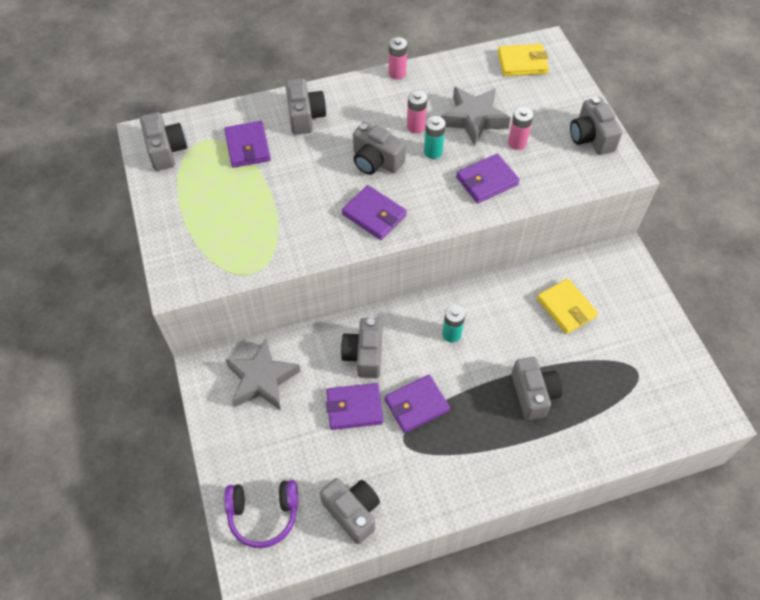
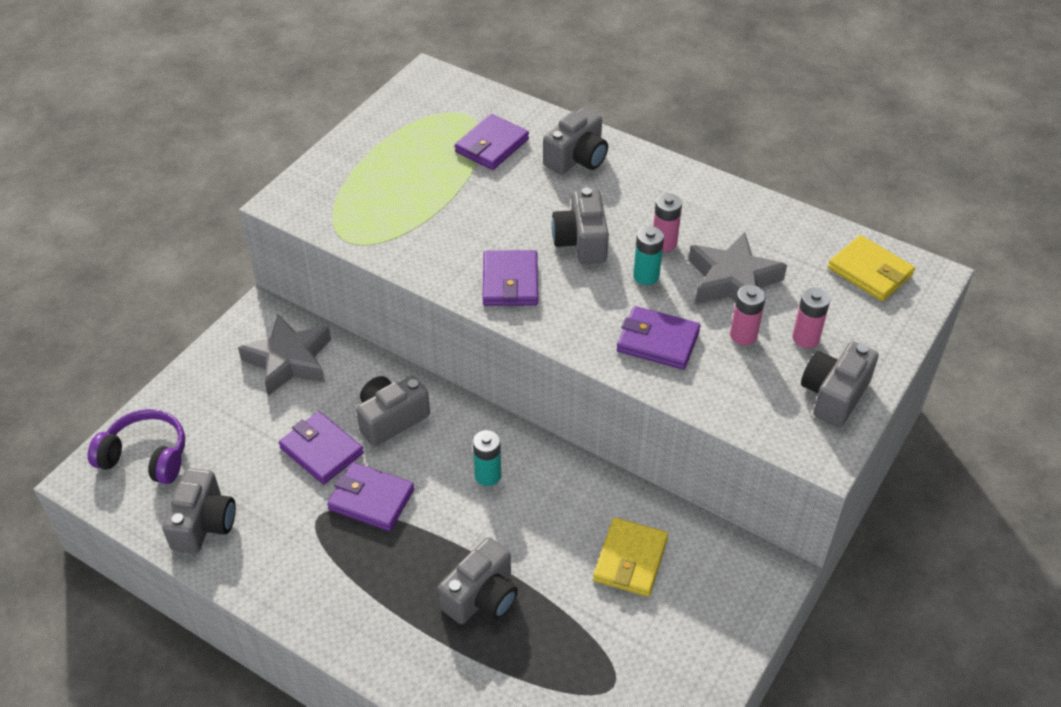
camera: 50 degrees right, 10 degrees down
(166, 150) = (426, 100): grey camera -> none
(263, 514) = (146, 456): purple headphones -> purple headphones turned 150 degrees clockwise
(397, 73) = (719, 186): pink battery -> pink battery (805, 338)

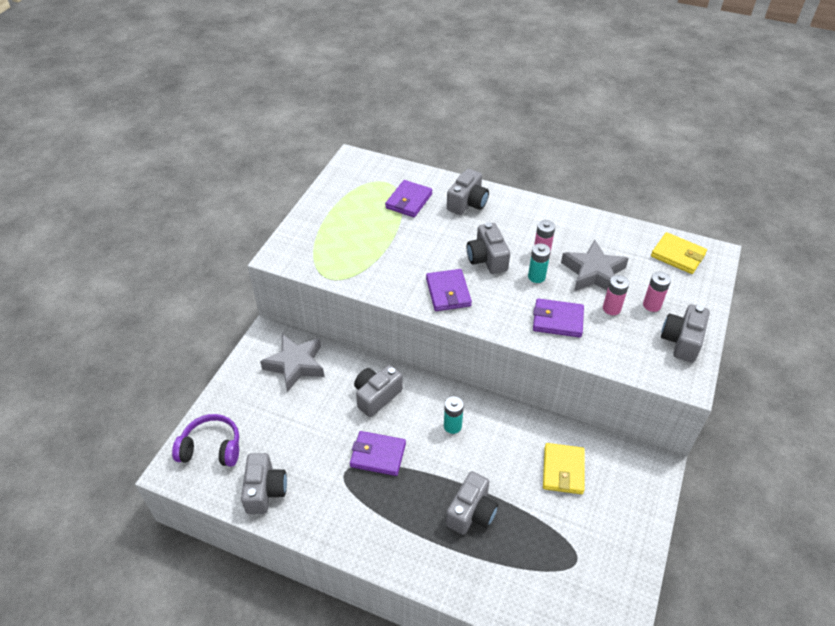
camera: 10 degrees left, 0 degrees up
(321, 450) = (334, 425): purple wallet -> none

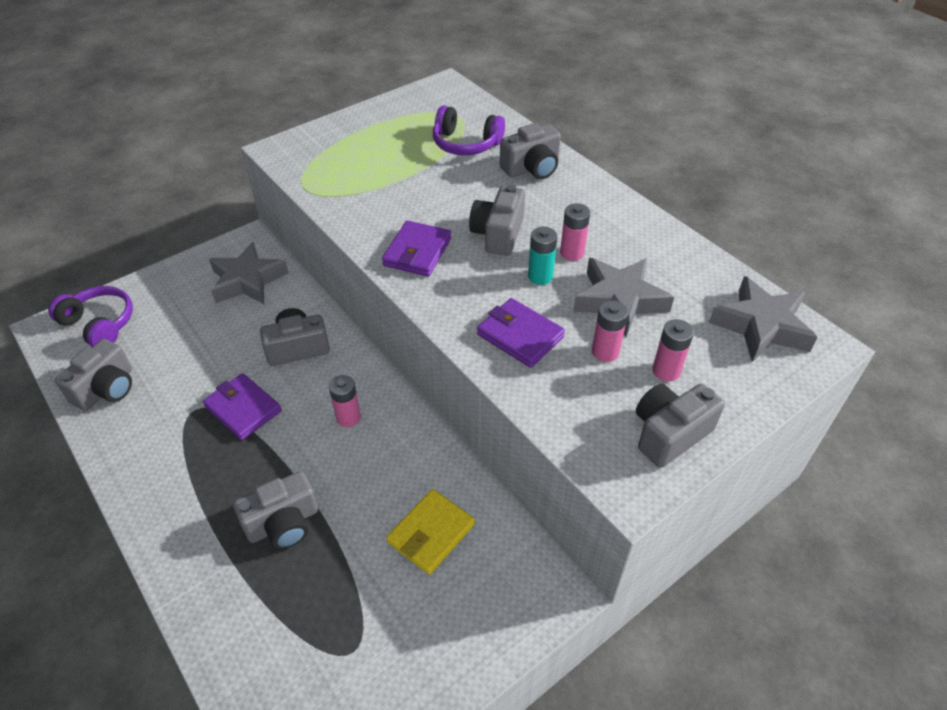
camera: 30 degrees right, 0 degrees up
(409, 201) = (466, 144): purple wallet -> purple headphones
(452, 426) = (348, 417): turquoise battery -> pink battery
(678, 255) = (761, 326): yellow wallet -> grey star

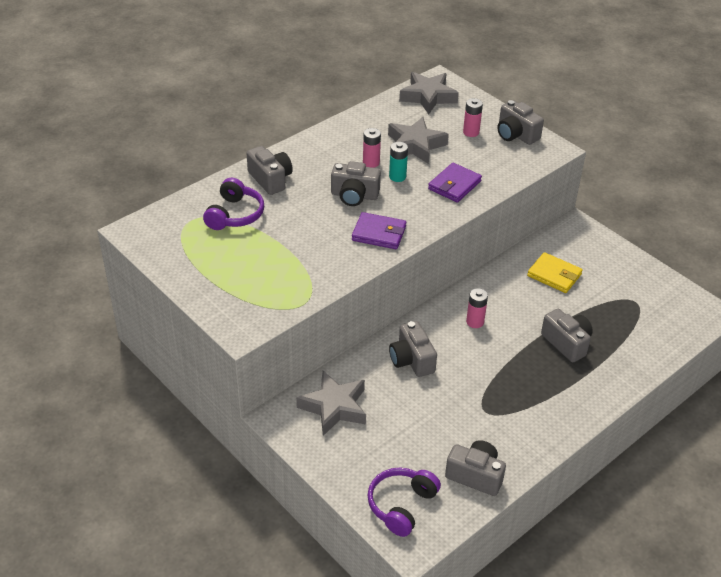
camera: 95 degrees left, 5 degrees down
(243, 409) = (479, 382): purple wallet -> none
(605, 352) = (461, 153): pink battery -> none

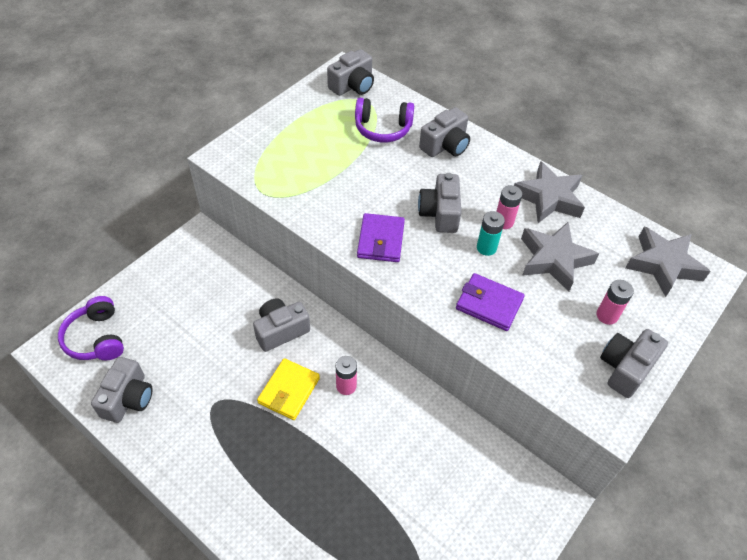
camera: 80 degrees right, 10 degrees up
(334, 407) = (214, 274): grey star -> grey star (549, 198)
(401, 505) = (96, 338): purple headphones -> purple headphones turned 135 degrees counterclockwise
(554, 275) = (445, 472): yellow wallet -> yellow wallet (289, 391)
(566, 343) = (326, 488): grey camera -> grey camera (353, 86)

